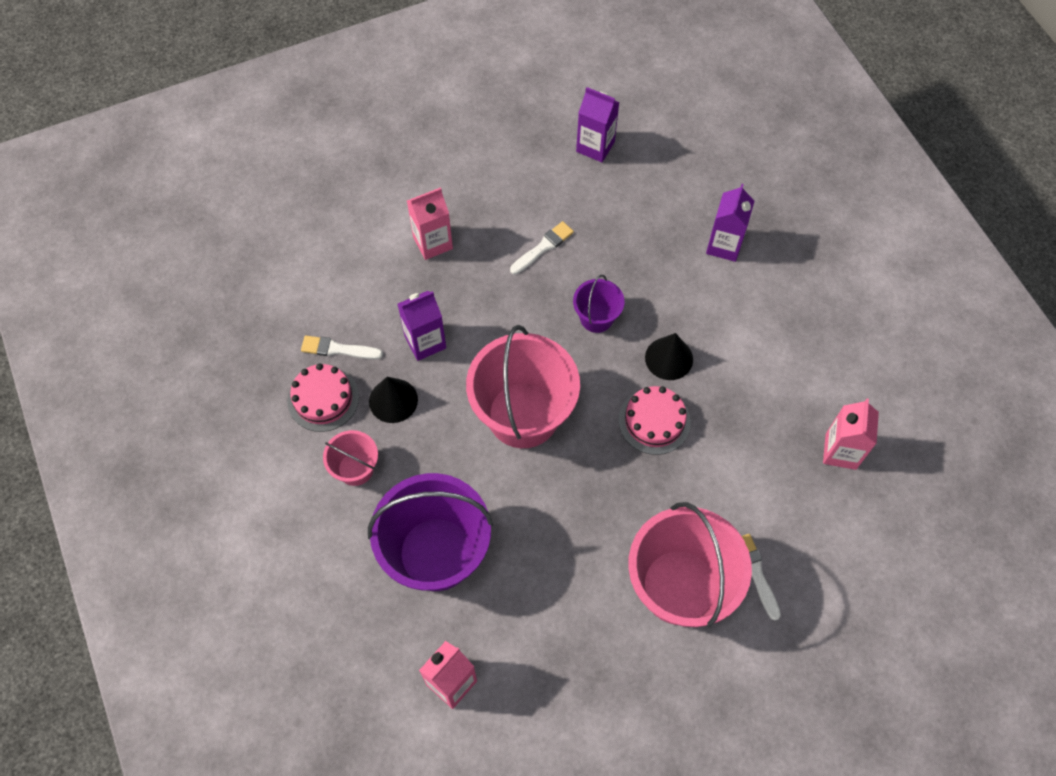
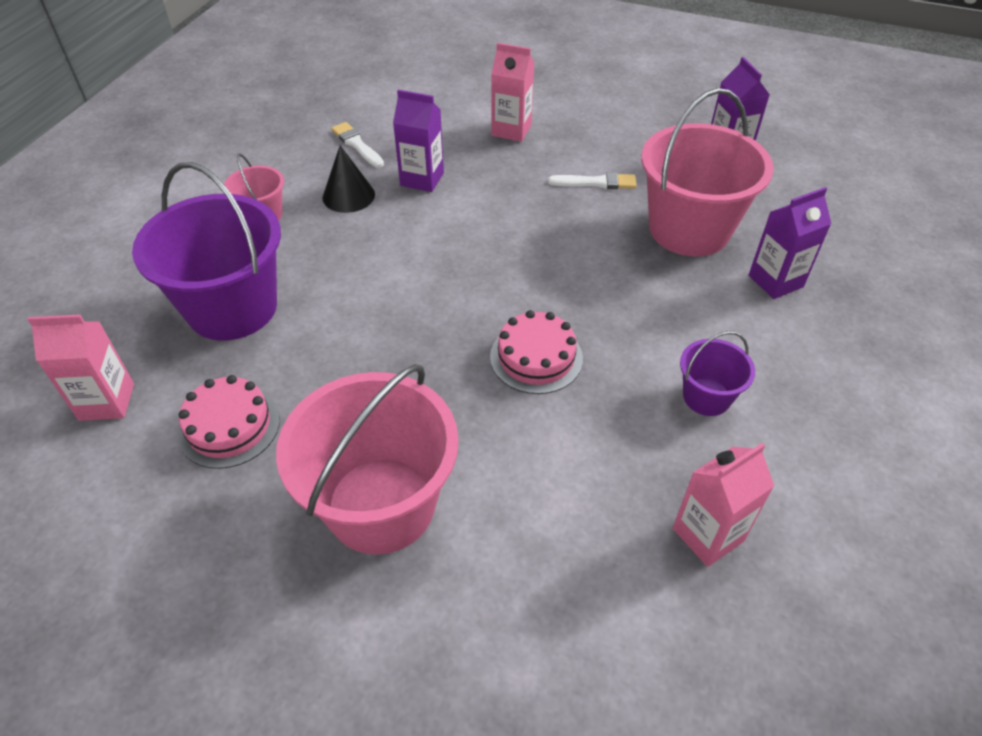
camera: 45 degrees right, 15 degrees down
(323, 398) = (305, 163): pink cake -> pink cake (229, 426)
(523, 415) = (429, 271): pink bucket -> pink bucket (689, 229)
(596, 318) = (581, 252): purple bucket -> purple bucket (706, 397)
(669, 358) = (612, 323): black cone -> none
(756, 573) = (471, 563): white brush -> none

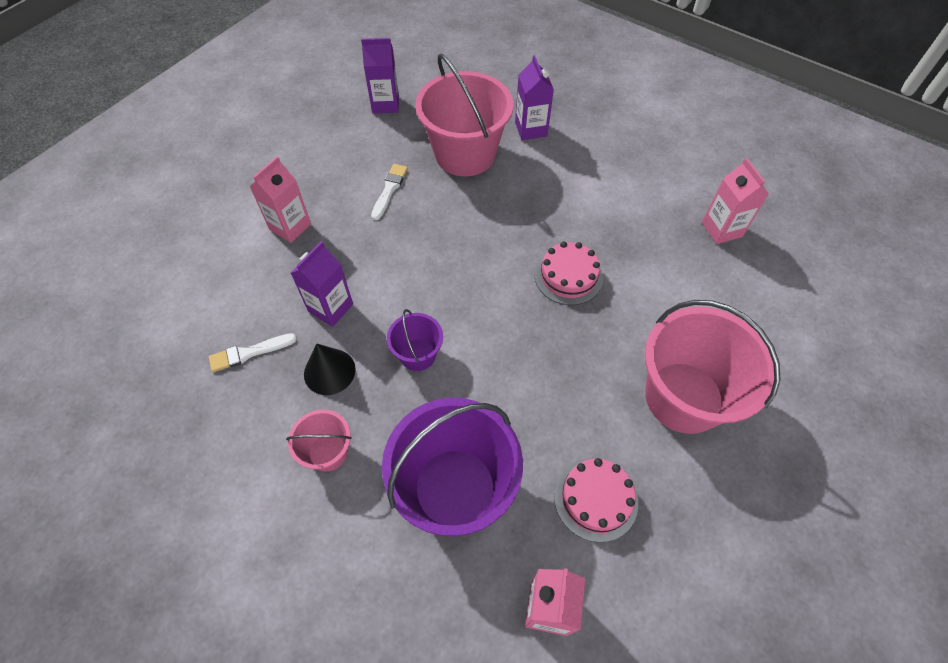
camera: 75 degrees left, 10 degrees up
(706, 397) = (622, 196): purple bucket -> purple bucket (418, 355)

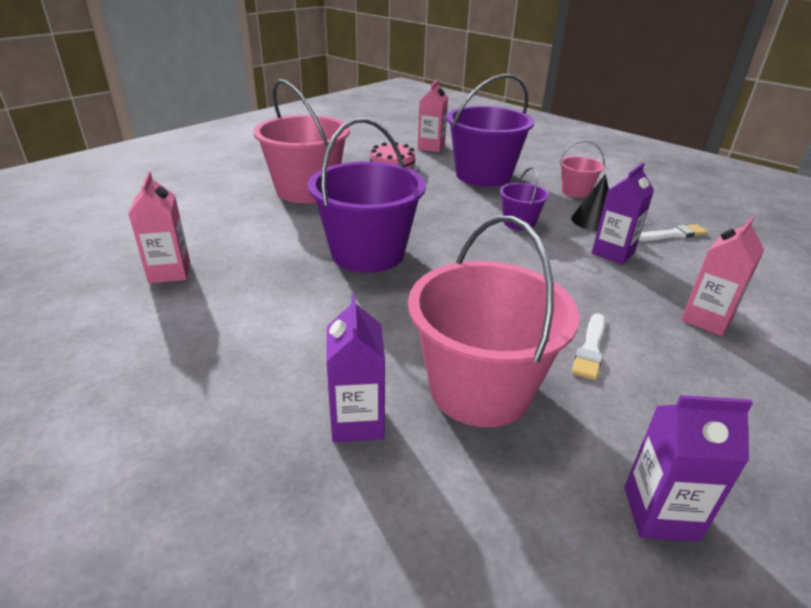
camera: 175 degrees left, 25 degrees down
(568, 276) = (368, 253): pink cake -> purple bucket

